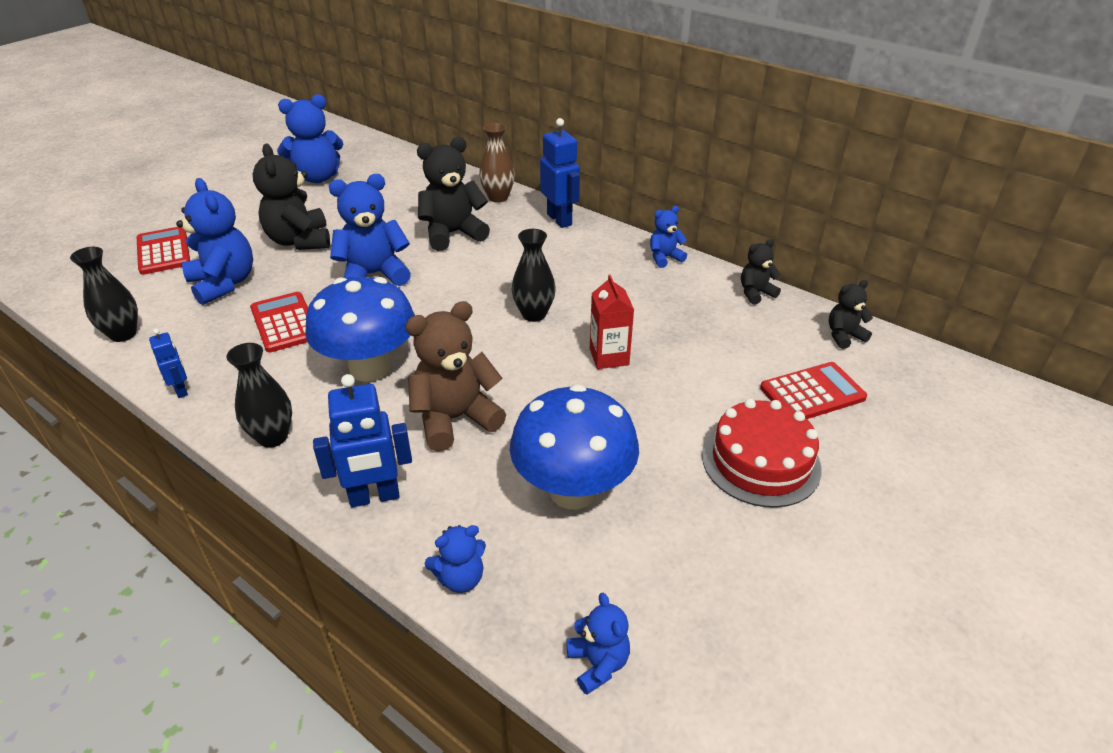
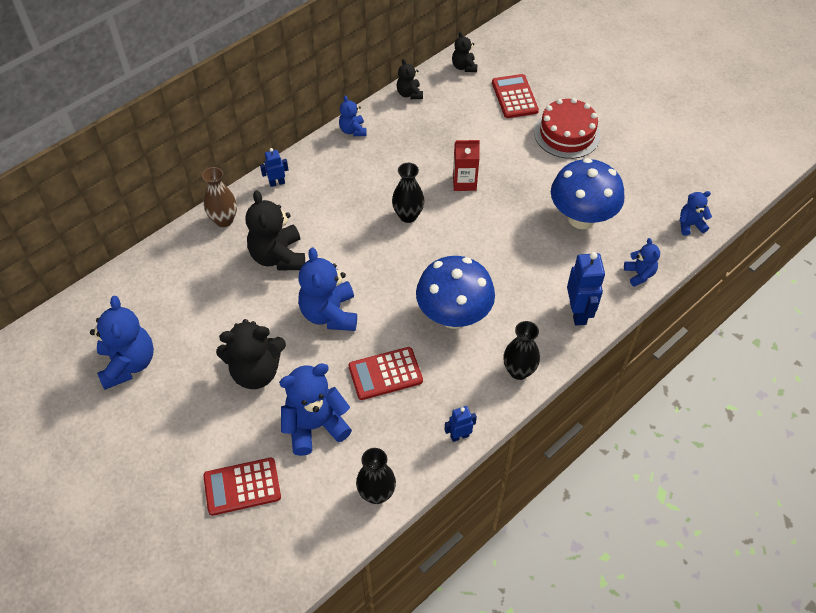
camera: 80 degrees left, 15 degrees up
(455, 419) = (514, 269): brown teddy bear -> none
(559, 219) = (277, 183): blue robot -> blue robot, size x0.56

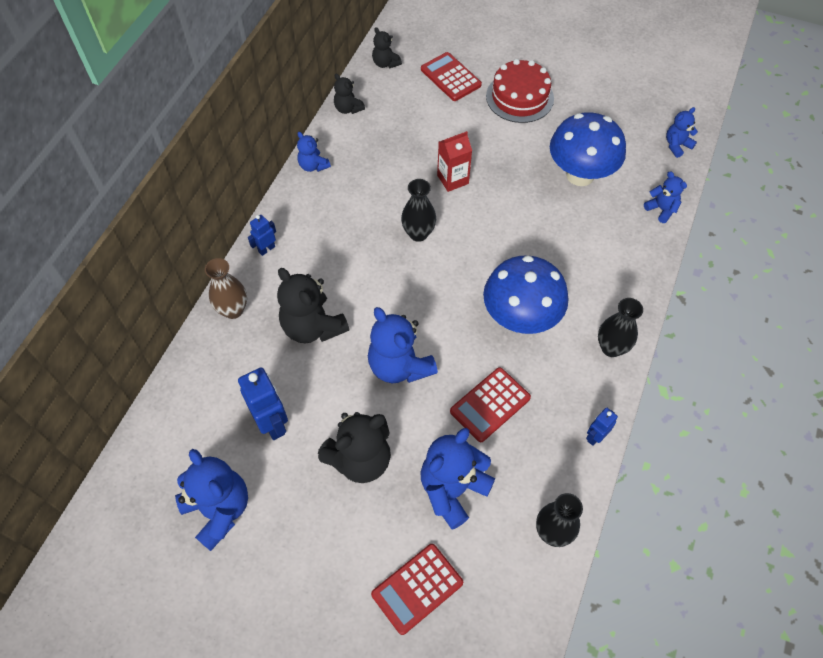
camera: 25 degrees left, 5 degrees up
(578, 313) = (630, 268): blue robot -> blue robot (272, 423)

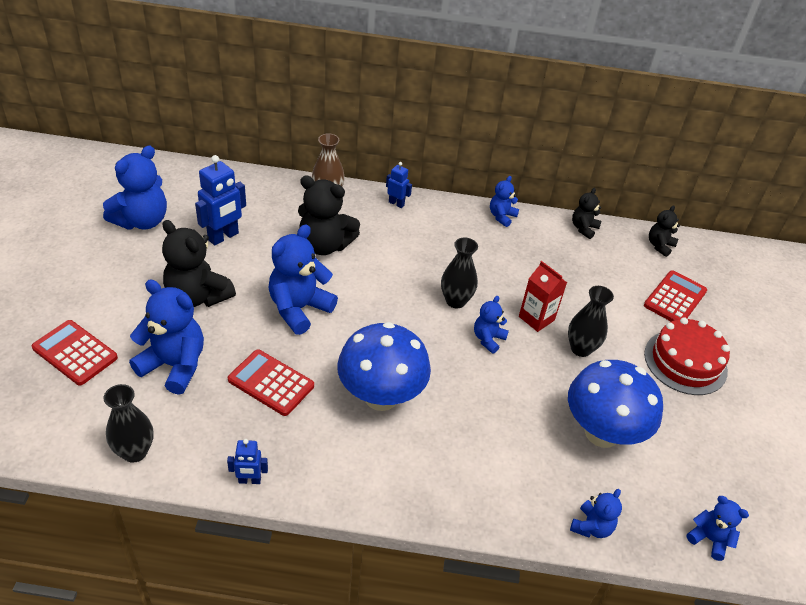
camera: 70 degrees right, 15 degrees down
(313, 327) = (325, 245): black teddy bear -> black teddy bear turned 105 degrees counterclockwise
(469, 221) = (488, 339): none -> blue teddy bear
(595, 437) = (249, 480): blue robot -> blue robot turned 150 degrees clockwise
(611, 348) = (367, 486): black vase -> black vase (580, 349)

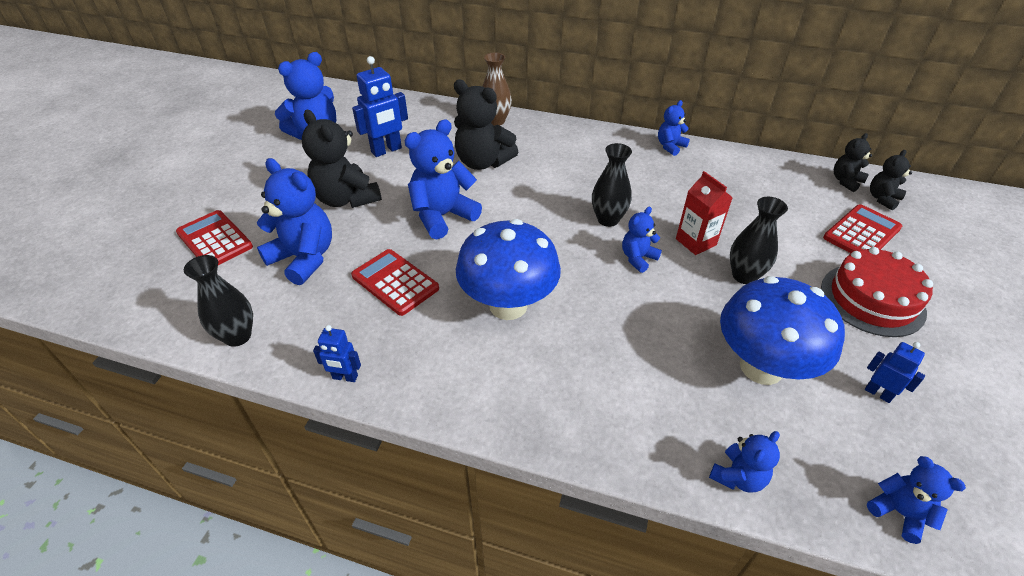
camera: 15 degrees right, 0 degrees up
(396, 203) = (562, 131): blue robot -> blue robot (878, 393)
(583, 228) = (759, 161): black teddy bear -> black teddy bear (882, 199)

